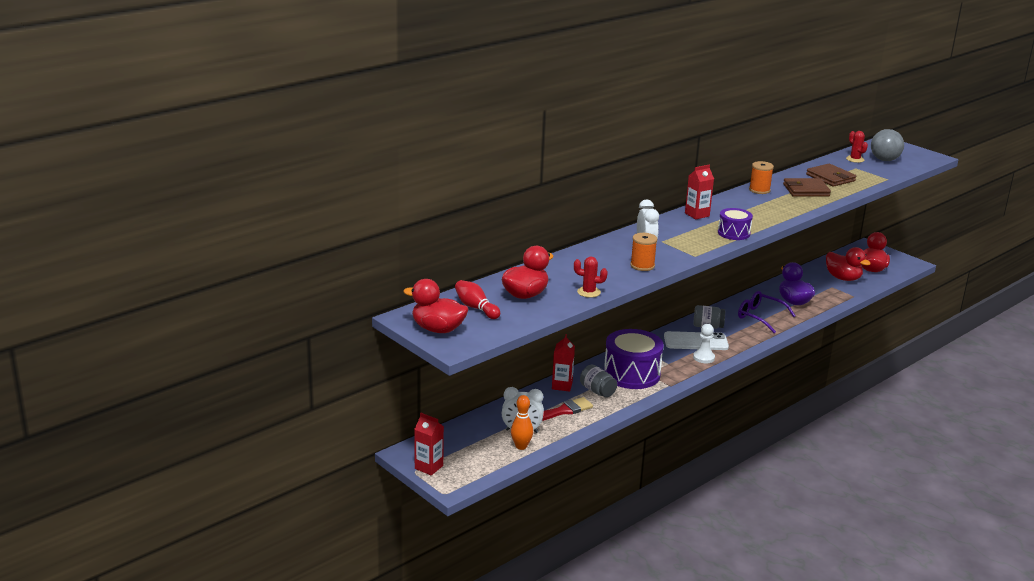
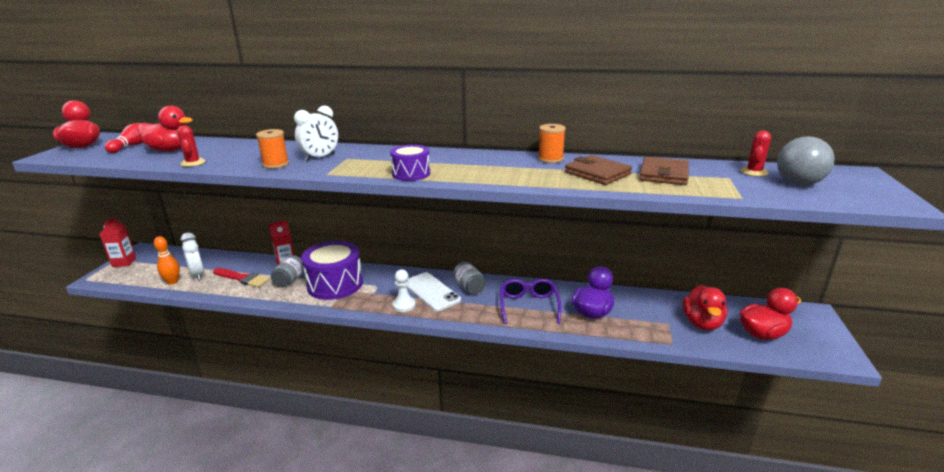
camera: 55 degrees right, 0 degrees up
(697, 214) = (435, 154): red carton -> none

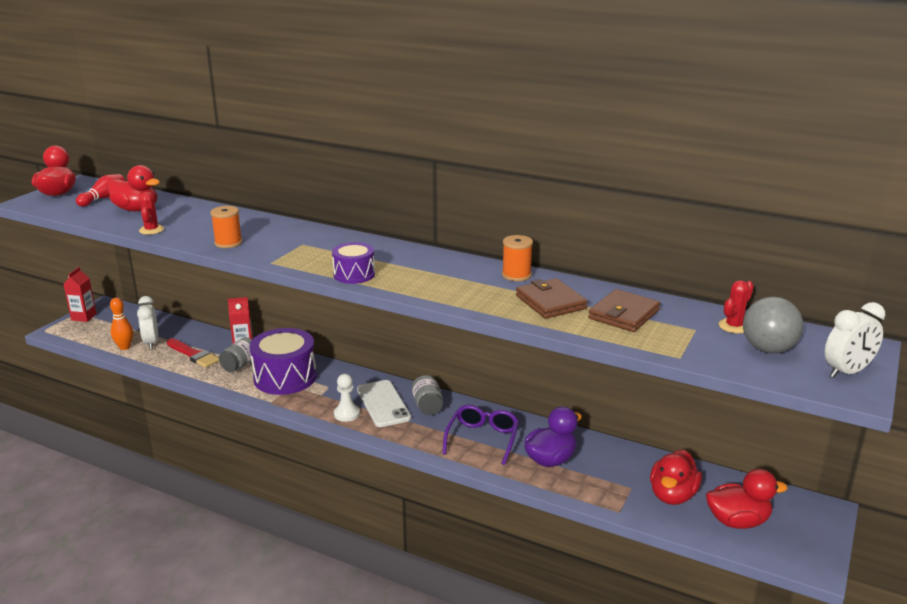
camera: 15 degrees right, 0 degrees up
(320, 157) = (276, 239): white clock -> white clock (847, 372)

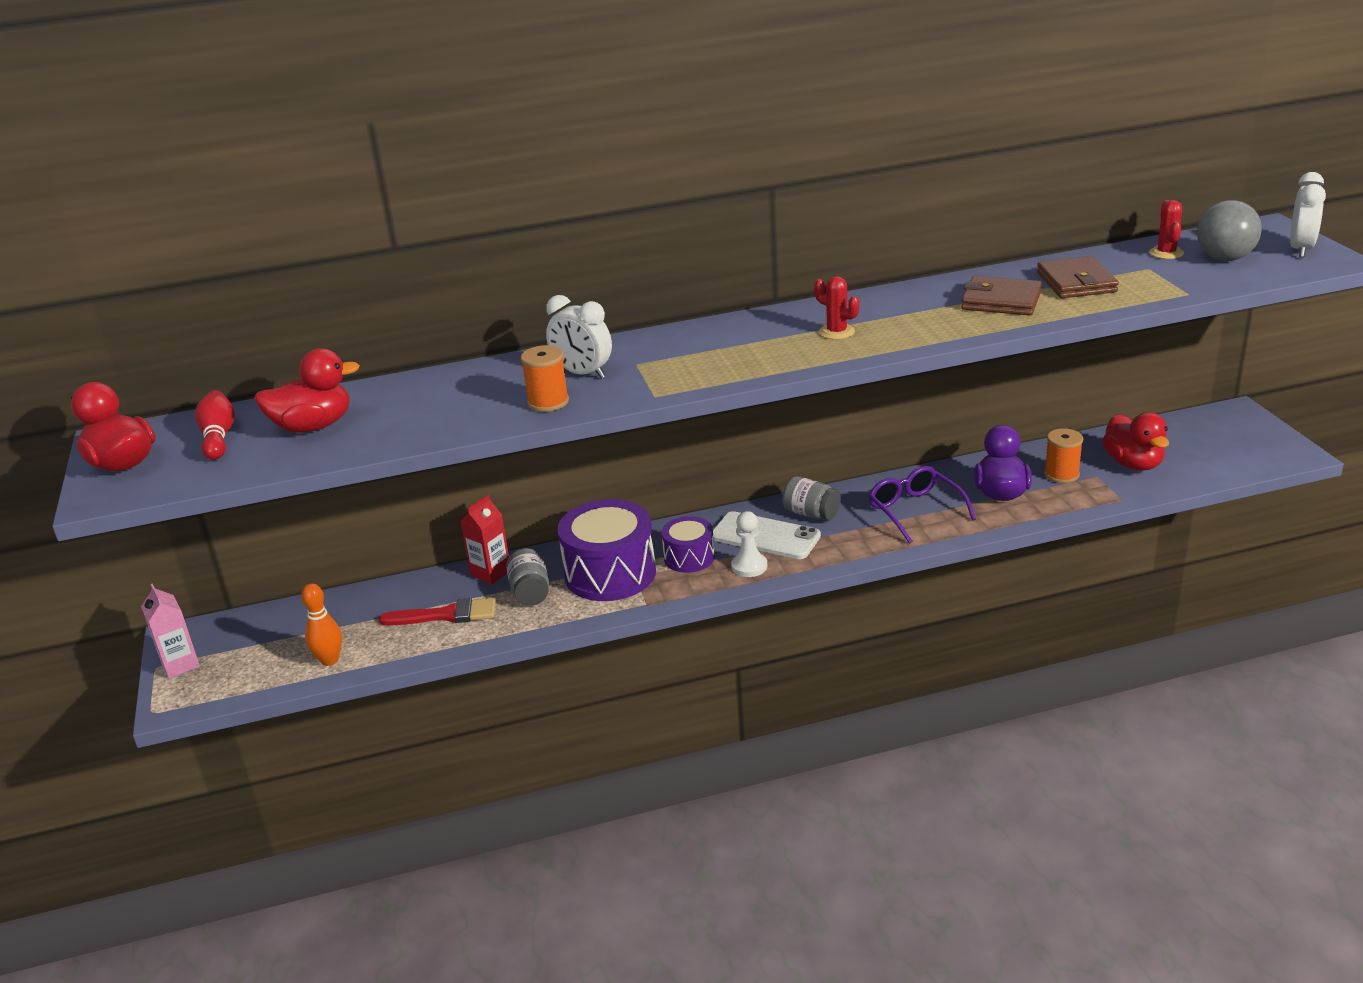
camera: 40 degrees left, 5 degrees up
(84, 317) = (180, 664): red carton -> pink carton
(151, 230) = (406, 436): red cactus -> red cactus (837, 332)
(151, 343) = (357, 635): white clock -> white clock (582, 373)
(354, 274) = (772, 364): purple drum -> purple drum (689, 557)
(516, 275) = (917, 293): orange spool -> orange spool (1061, 474)
(737, 521) = (1204, 455): red duck -> none

